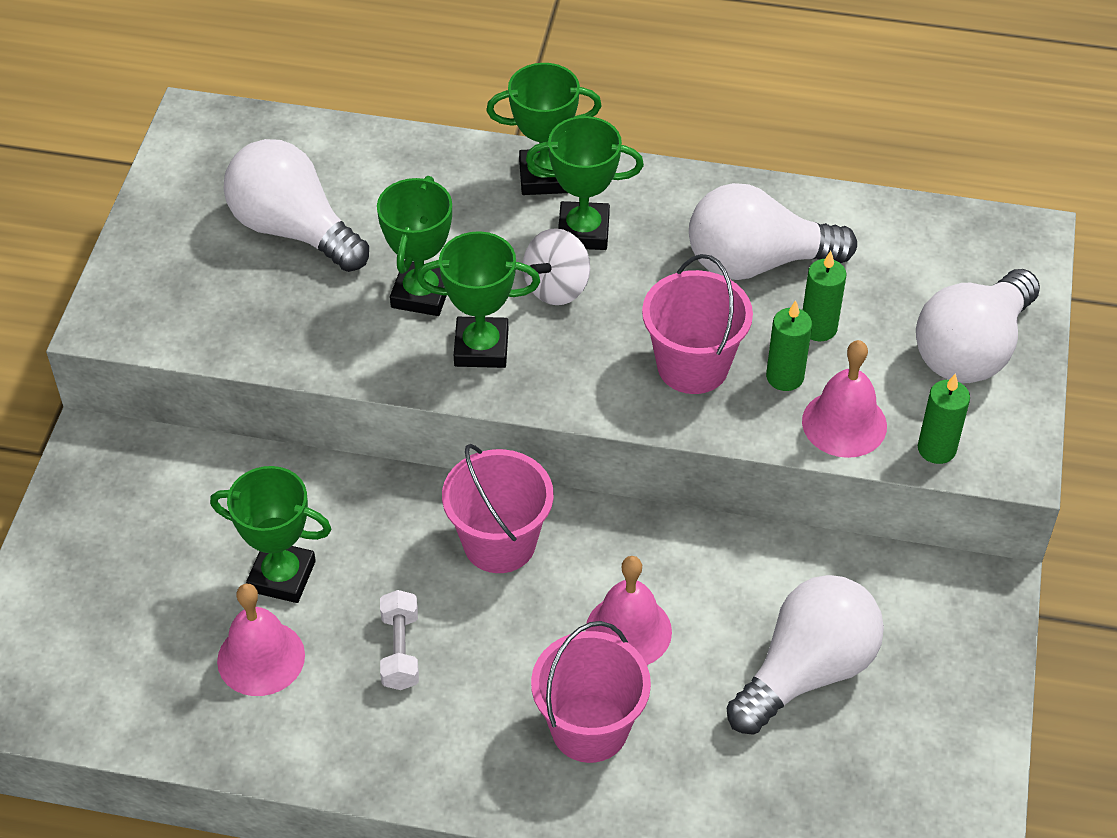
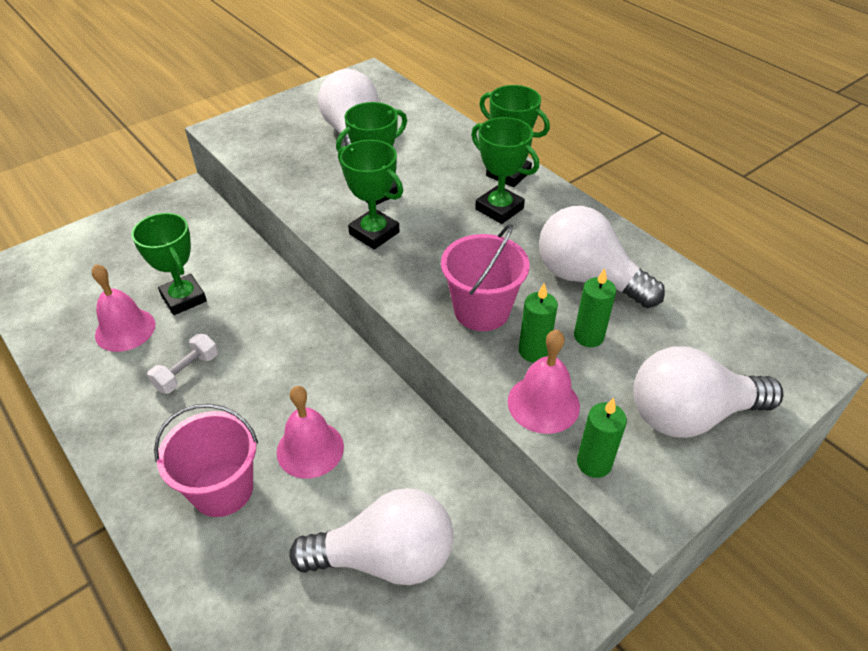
camera: 40 degrees right, 5 degrees down
(499, 543) = (301, 352): pink bucket -> none
(556, 287) = (451, 227): white spinning top -> none

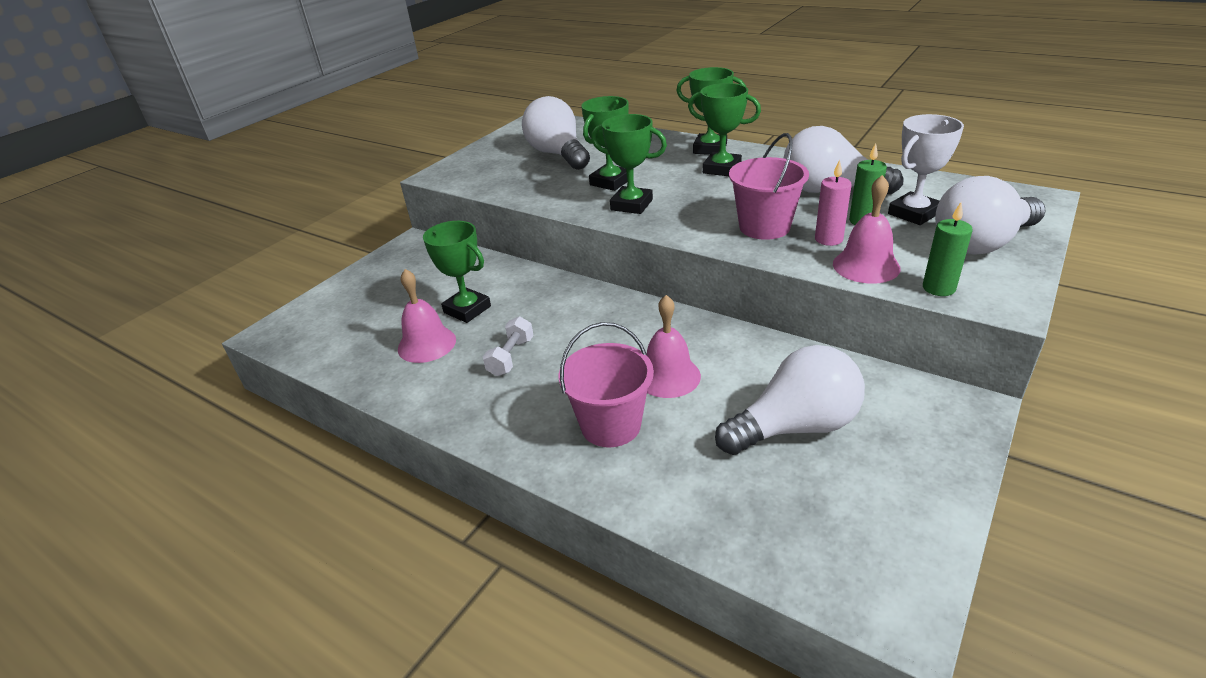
camera: 15 degrees left, 10 degrees down
(533, 351) = (828, 239): green candle -> pink candle
(651, 344) = (914, 213): none -> white trophy

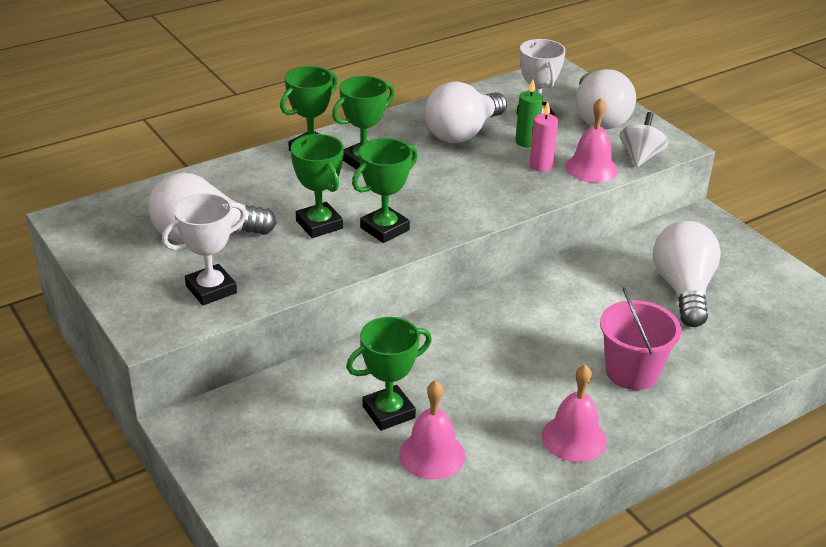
camera: 70 degrees left, 0 degrees up
(496, 176) = (211, 289): none -> white trophy
(511, 357) = (498, 402): white dumbbell -> none
(668, 376) = (589, 323): pink bell -> pink bell (574, 438)
(764, 227) = (495, 183): pink bucket -> none
(938, 288) = (640, 157): green candle -> white spinning top

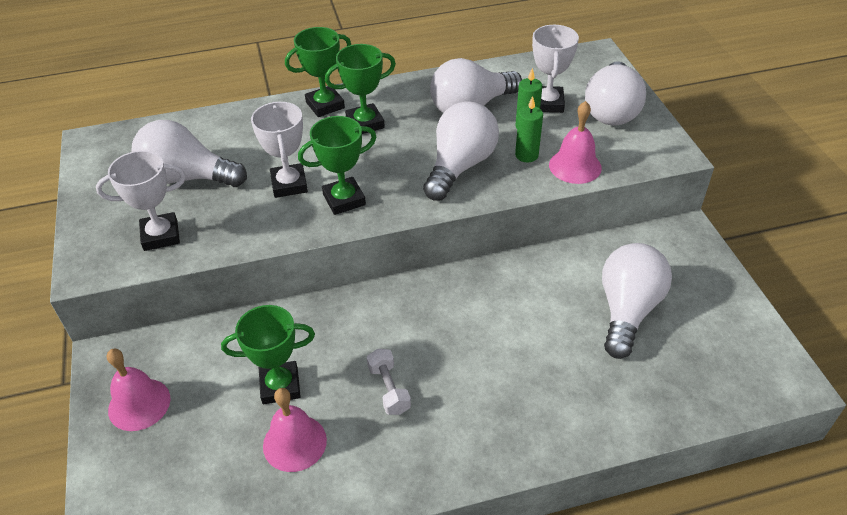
camera: 20 degrees right, 10 degrees up
(319, 224) = (289, 184): green trophy -> white trophy
(482, 184) = (460, 166): none -> white light bulb
(498, 393) = (389, 389): none -> white dumbbell
(541, 166) = (526, 155): pink candle -> green candle
(574, 438) = (435, 458): pink bell -> pink bell (139, 404)
(632, 372) = (530, 395): pink bucket -> none
(640, 157) = (631, 161): white spinning top -> none

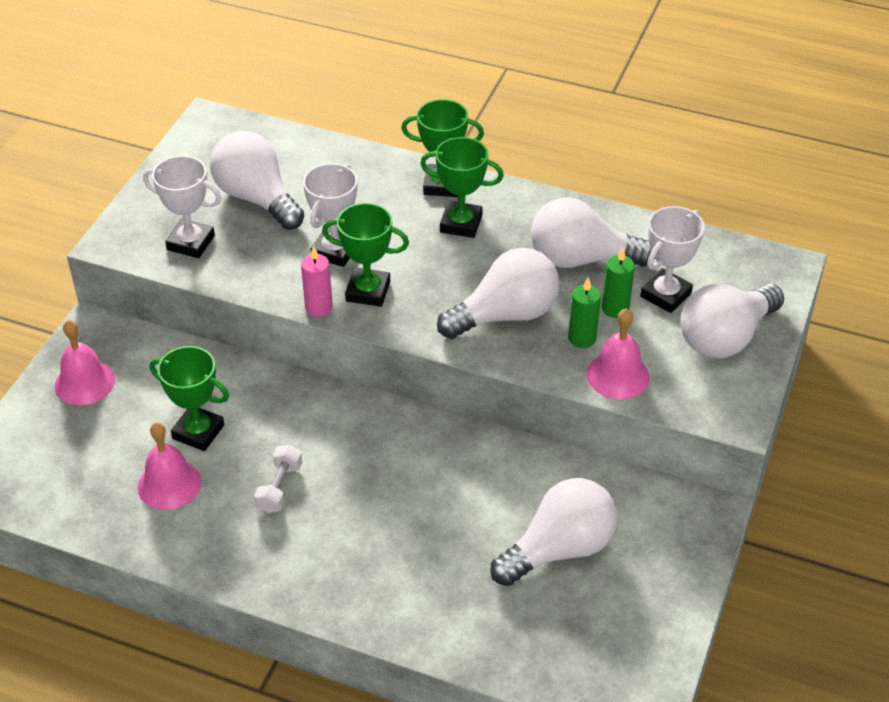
camera: 35 degrees right, 0 degrees up
(317, 229) = (318, 307): none -> pink candle

